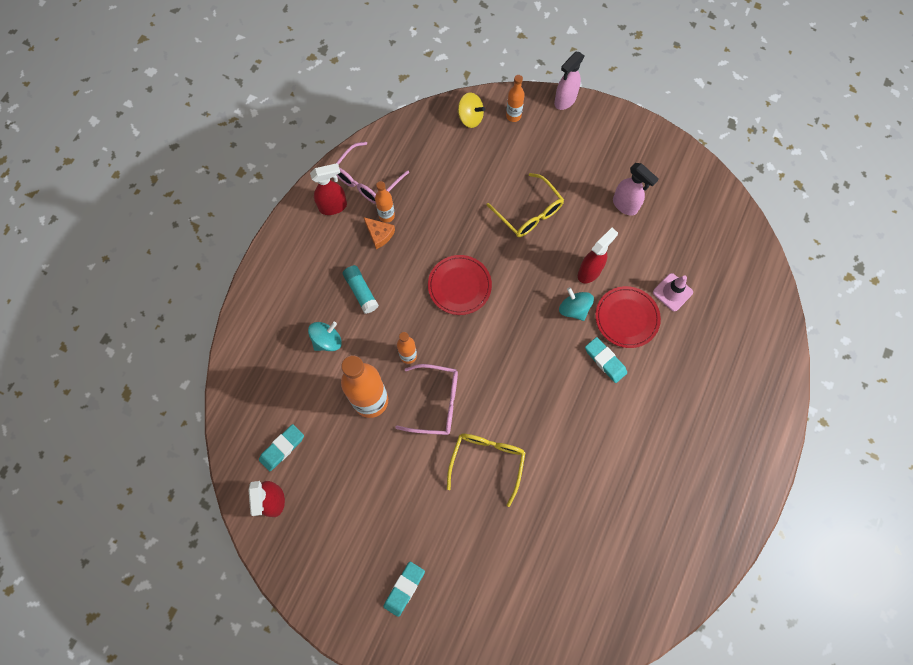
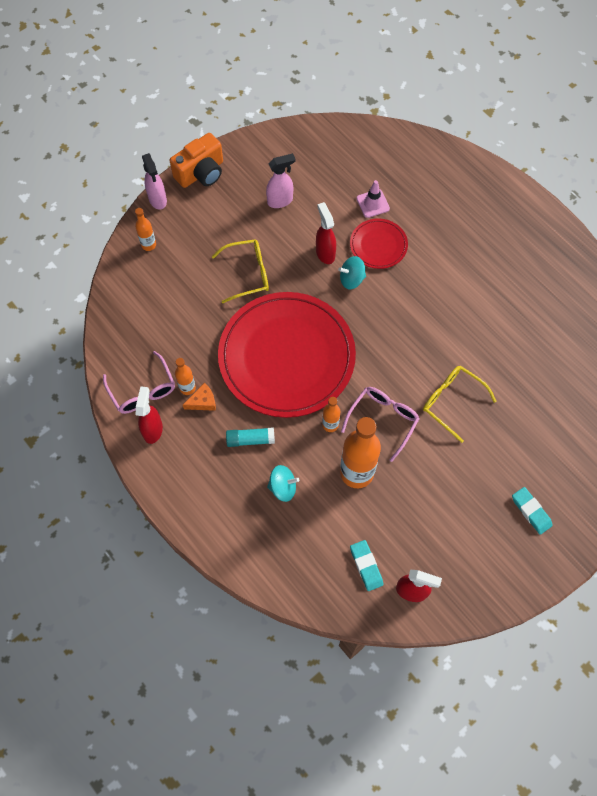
camera: 65 degrees left, 5 degrees down
(327, 340) = (283, 487): turquoise spinning top -> turquoise spinning top turned 105 degrees clockwise
(459, 286) = (286, 357): red plate -> red plate, size x2.23
(470, 118) = (130, 279): yellow spinning top -> none
(605, 361) = (407, 277): turquoise eraser -> none
(615, 123) = (201, 173): none -> orange camera

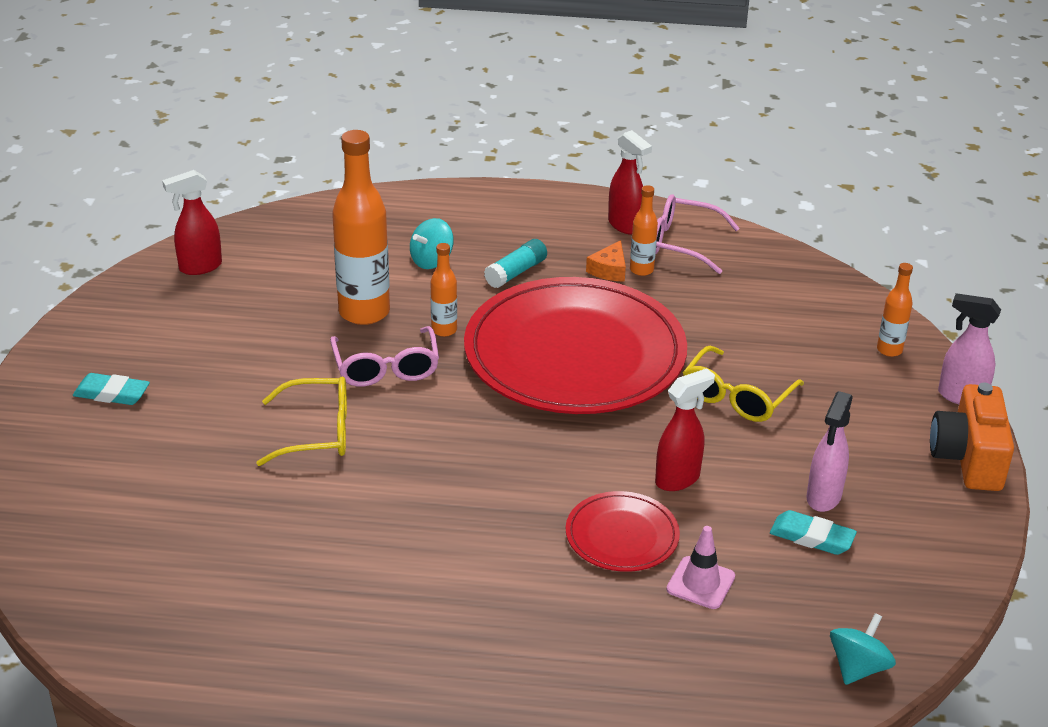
camera: 135 degrees right, 30 degrees down
(325, 253) = (678, 479): red spray bottle -> red spray bottle turned 60 degrees counterclockwise
(351, 279) = (604, 474): turquoise spinning top -> turquoise spinning top (858, 667)
(366, 566) = (271, 258): turquoise eraser -> turquoise eraser (812, 537)

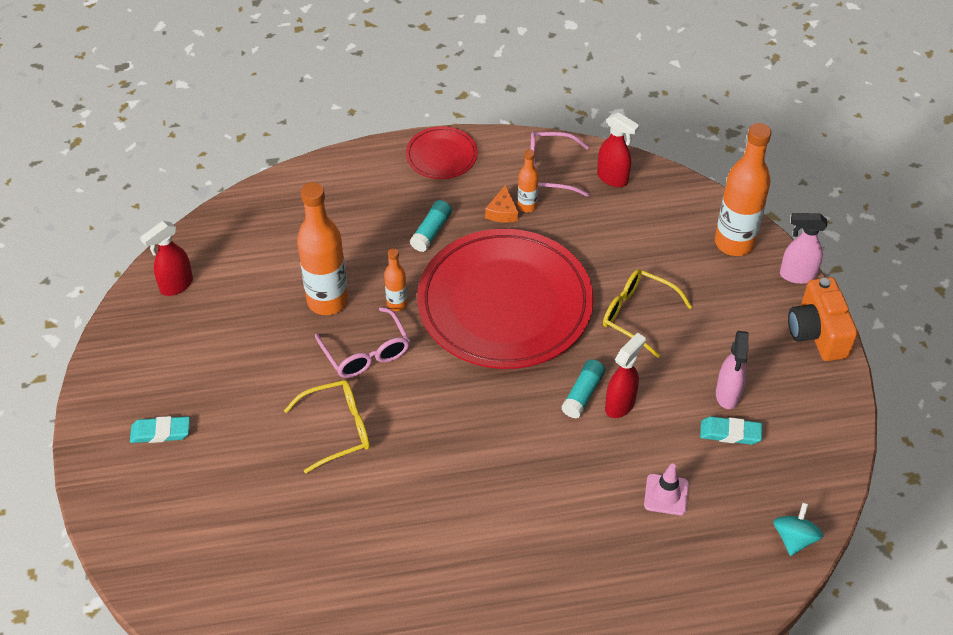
camera: 15 degrees left, 15 degrees up
(431, 261) = (361, 235): turquoise spinning top -> none
(622, 536) = (597, 467): red plate -> red plate (441, 155)
(625, 226) = (499, 163): red spray bottle -> red spray bottle (613, 178)
(634, 459) = (583, 394): none -> turquoise glue stick
(737, 396) = (638, 315): yellow glasses -> yellow glasses turned 105 degrees clockwise
(889, 350) = (734, 243): orange bottle -> orange bottle, size x2.02

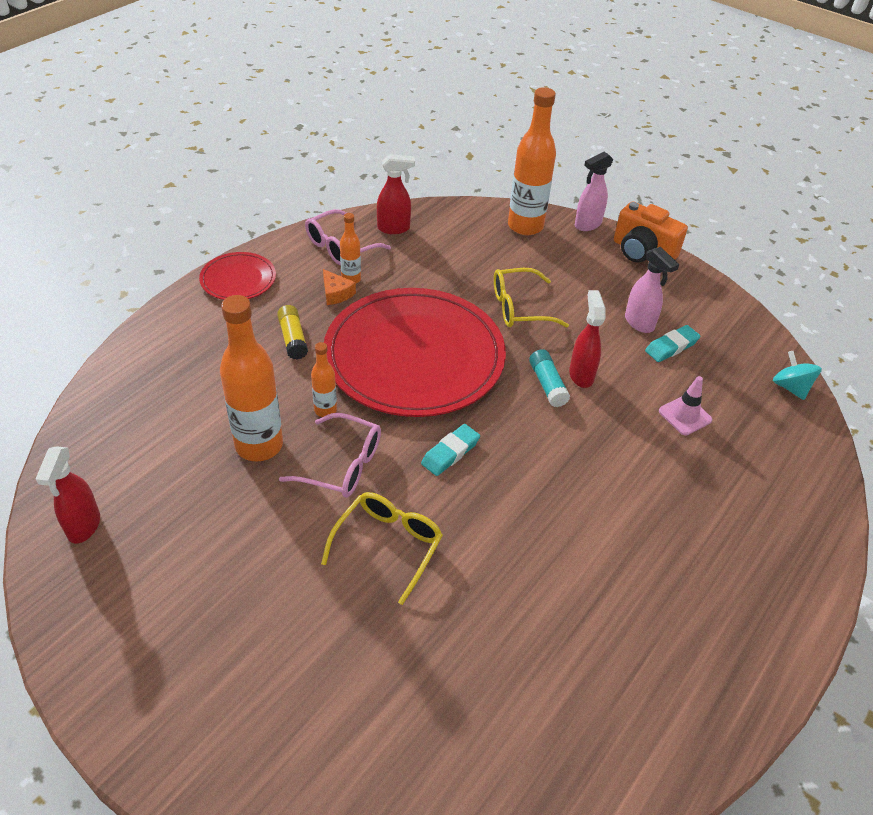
camera: 45 degrees left, 5 degrees down
(160, 432) = (212, 676): turquoise eraser -> turquoise eraser (450, 453)
(431, 231) = (293, 339): turquoise glue stick -> yellow glue stick

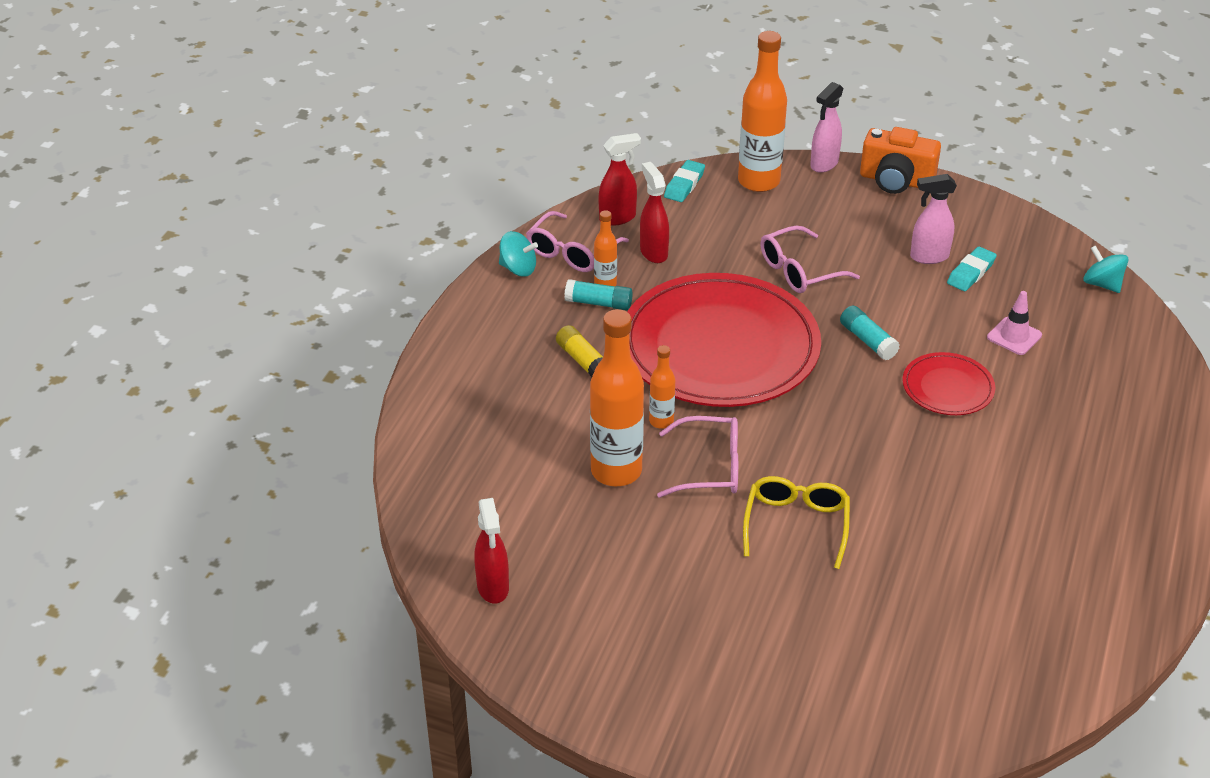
camera: 15 degrees left, 5 degrees down
(238, 279) = (483, 314): red plate -> red plate (947, 387)
(290, 250) = (518, 269): none -> turquoise spinning top
(336, 293) = (598, 303): orange cheese -> turquoise glue stick
(450, 453) = (808, 429): turquoise eraser -> turquoise eraser (684, 185)
(520, 307) = (799, 271): yellow glasses -> pink glasses
(581, 375) = (896, 323): red spray bottle -> red spray bottle (653, 252)
(639, 323) = (928, 257): pink spray bottle -> pink spray bottle turned 135 degrees clockwise

